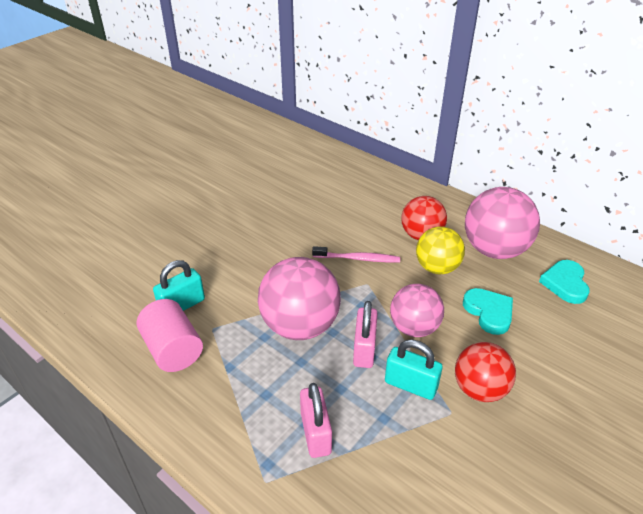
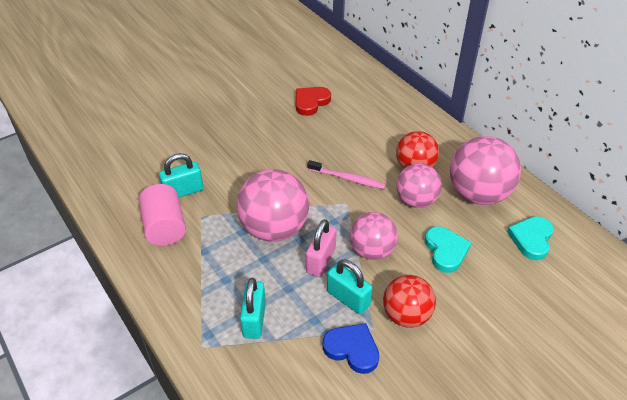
camera: 15 degrees right, 5 degrees up
(289, 190) = (311, 102): none -> red heart
(315, 433) = (254, 319): pink padlock -> turquoise padlock
(437, 268) = (416, 201): yellow ball -> pink ball
(438, 441) = (352, 349): none -> blue heart

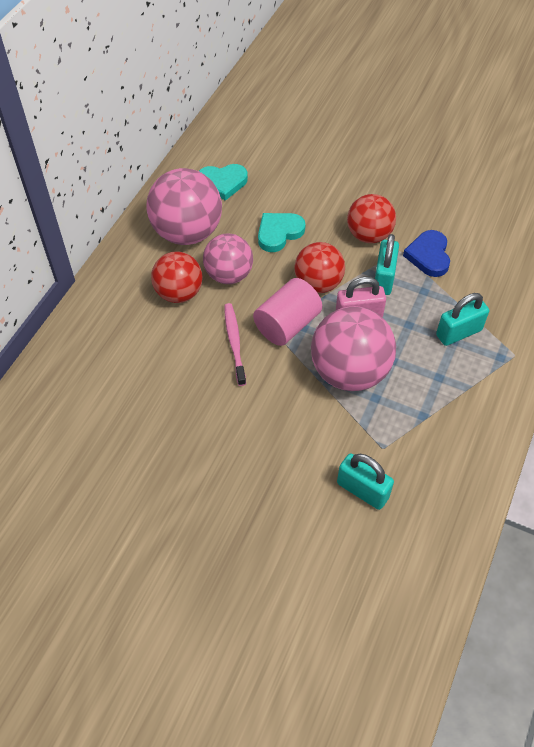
camera: 120 degrees left, 10 degrees up
(165, 227) = (423, 473): pink cylinder -> pink cylinder (287, 325)
(311, 102) = (117, 443): red heart -> none
(372, 251) = (318, 283): pink ball -> red ball

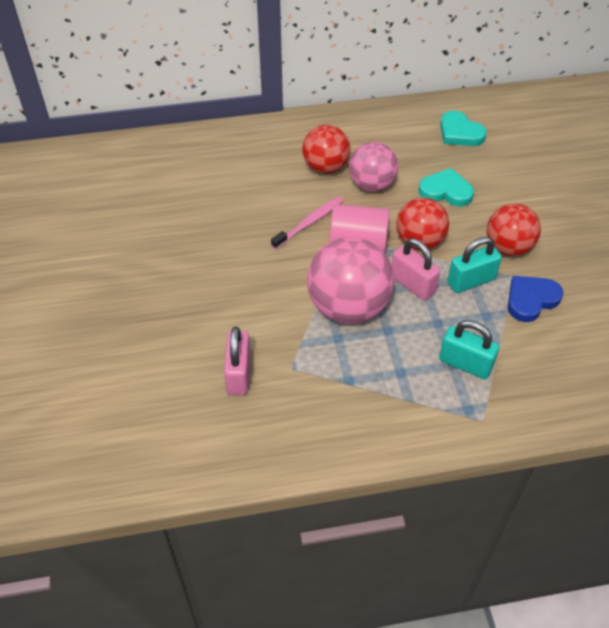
camera: 55 degrees right, 5 degrees down
(187, 232) = (388, 141): pink ball -> none
(362, 490) = (239, 374): turquoise padlock -> pink padlock

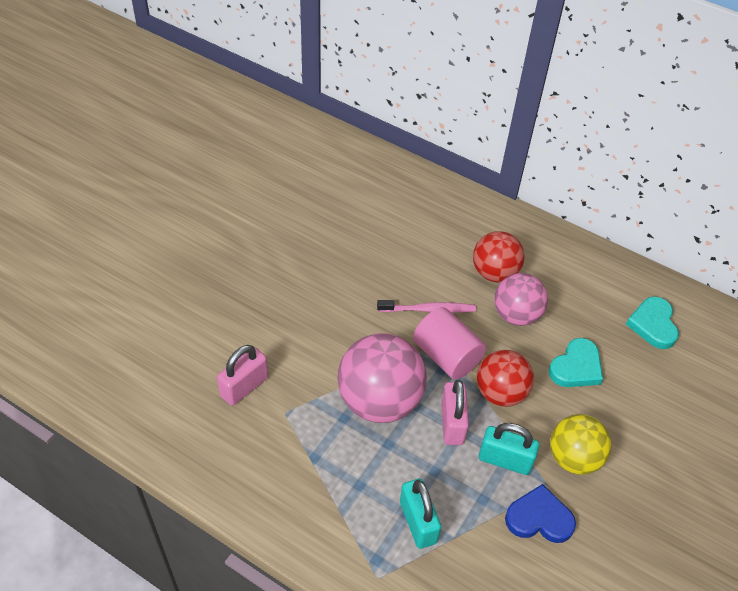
camera: 40 degrees right, 0 degrees up
(446, 191) = (576, 367): turquoise heart -> turquoise heart turned 75 degrees clockwise
(508, 247) = (573, 458): red ball -> yellow ball

